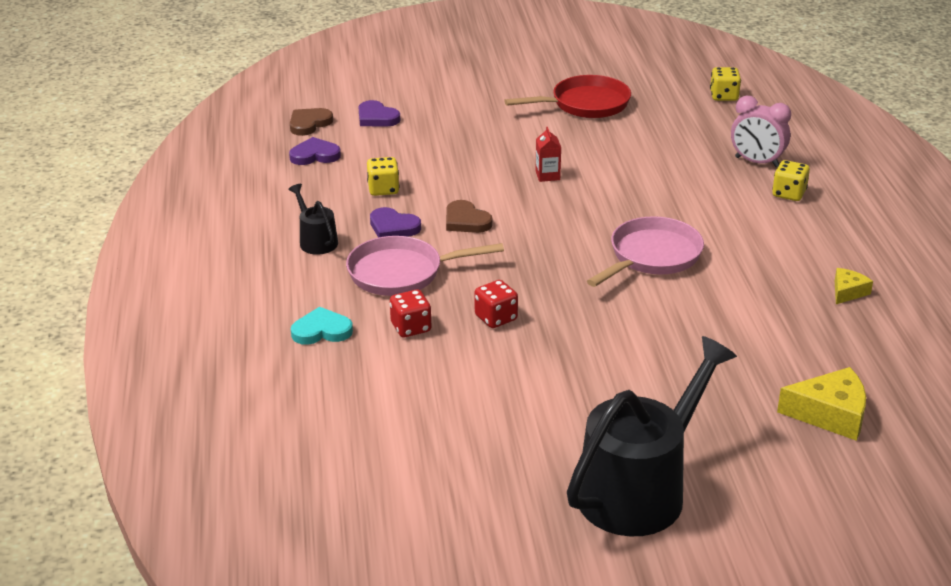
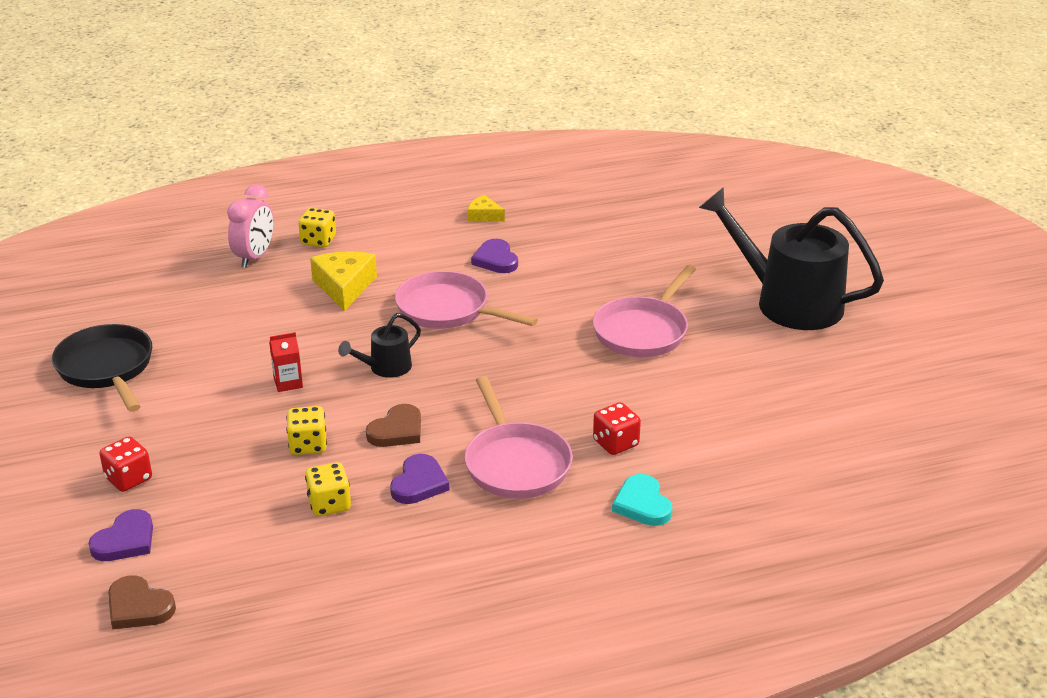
camera: 100 degrees left, 0 degrees up
(315, 155) = (237, 583): purple heart -> purple heart (496, 260)
(316, 241) = (461, 541): black watering can -> black watering can (386, 368)
(496, 318) = (581, 392): red dice -> red dice (129, 479)
(585, 104) = (107, 368): red pan -> black pan
(594, 370) = (643, 331): none -> pink pan
(724, 96) = (99, 277): yellow dice -> yellow dice (308, 445)
(830, 414) = (656, 226): yellow cheese -> yellow cheese (344, 287)

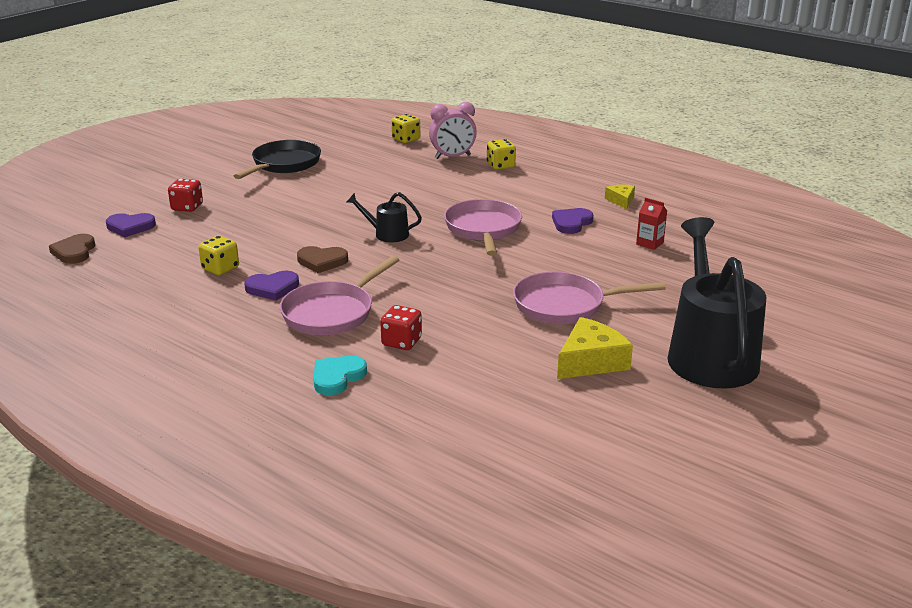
camera: 55 degrees right, 5 degrees down
(288, 383) = (332, 213): red carton -> red carton (649, 243)
(308, 445) = (274, 241): yellow dice -> yellow dice (406, 139)
(344, 287) = (460, 191): yellow cheese -> yellow cheese (590, 361)

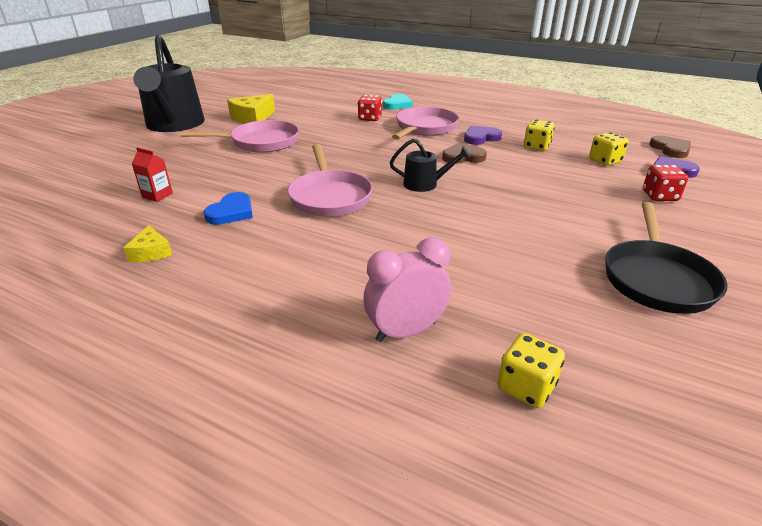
camera: 170 degrees right, 5 degrees up
(500, 166) = (317, 313): yellow dice -> yellow dice (605, 161)
(571, 223) = (231, 212): purple heart -> blue heart

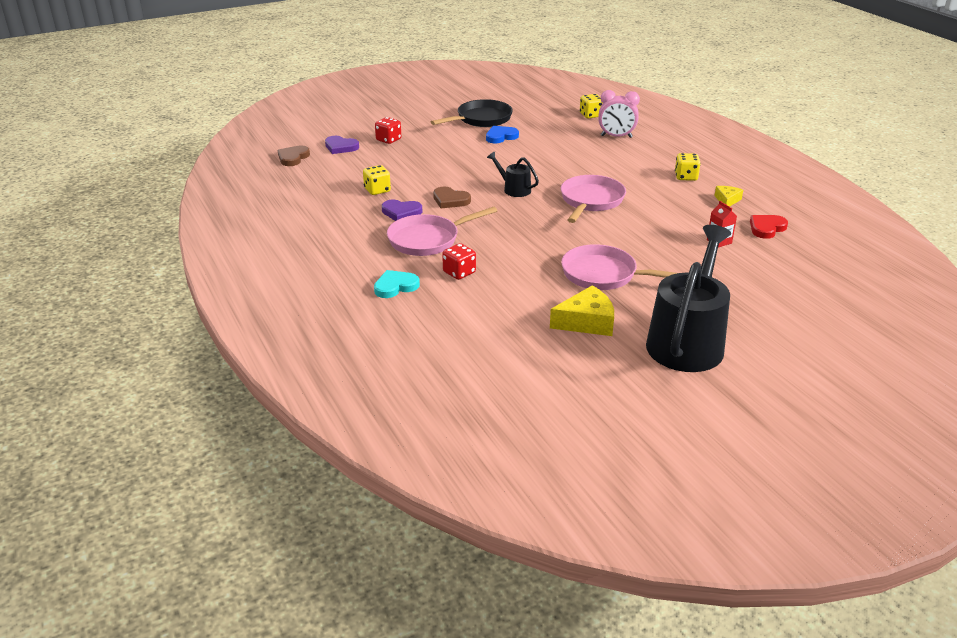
camera: 145 degrees left, 0 degrees up
(94, 227) = (766, 228): none -> red heart
(231, 212) = (667, 211): blue heart -> blue heart (501, 137)
(605, 161) = (360, 165): yellow dice -> yellow dice (686, 177)

